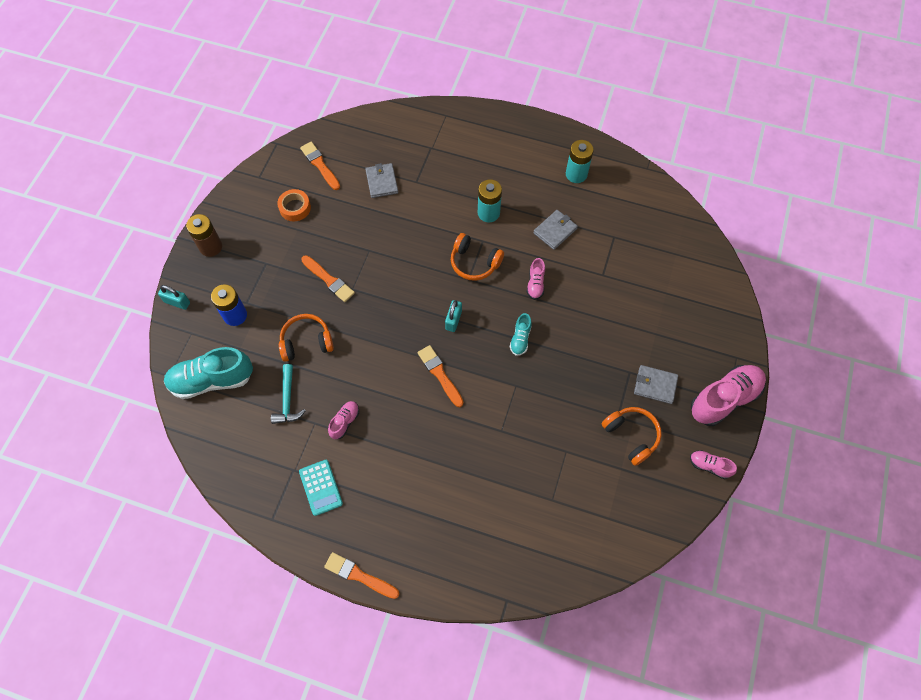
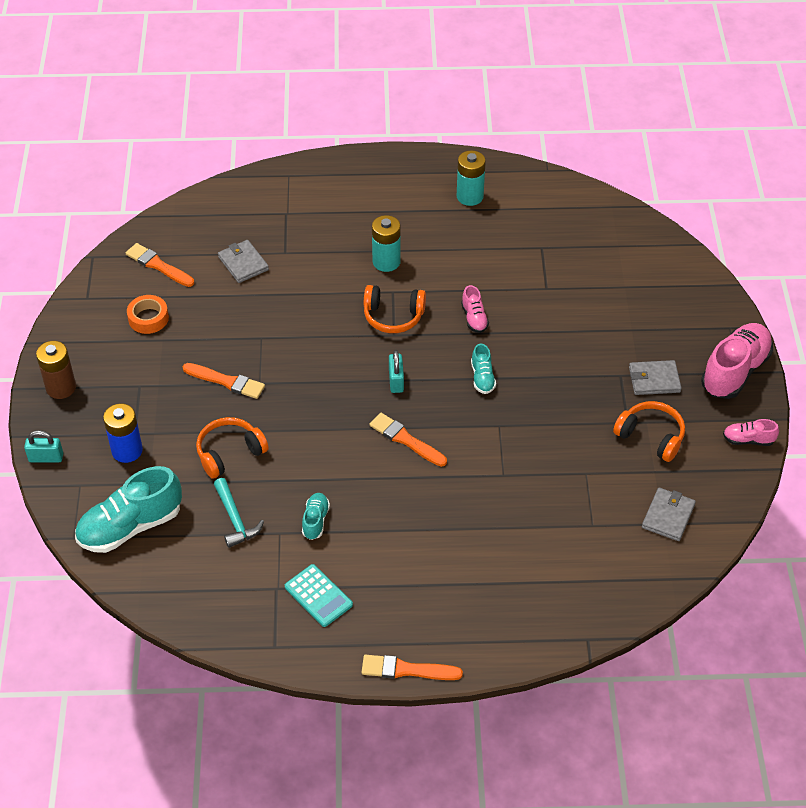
camera: 20 degrees left, 15 degrees down
(345, 422) = (315, 521): pink shoe -> turquoise shoe
(555, 231) = (472, 259): grey wallet -> grey wallet (668, 516)

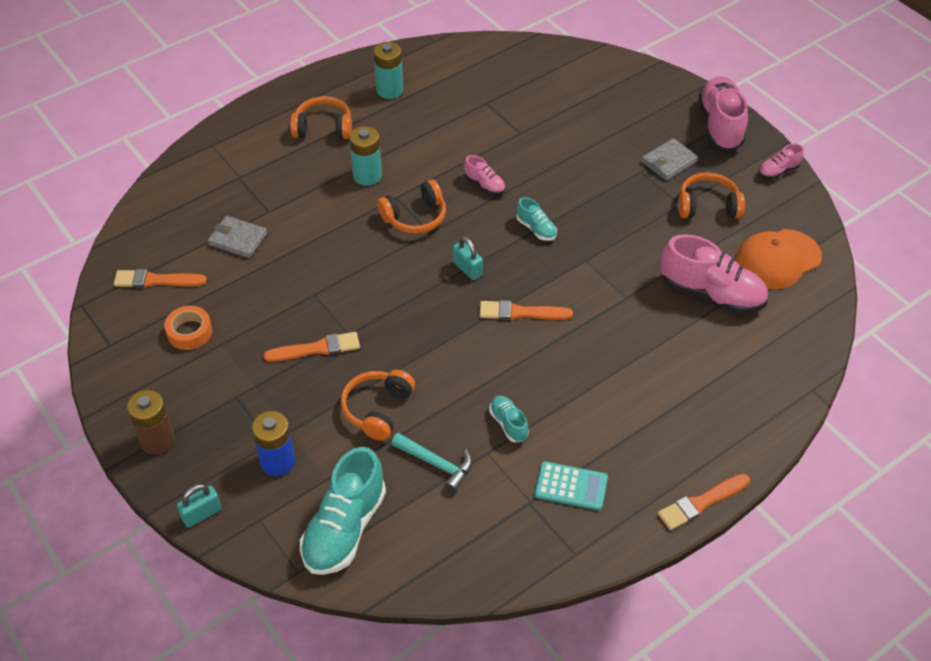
camera: 35 degrees left, 0 degrees up
(387, 203) = (323, 127): none -> orange headphones
(579, 512) = (711, 294): none -> pink shoe
(668, 516) = (777, 259): grey wallet -> orange cap

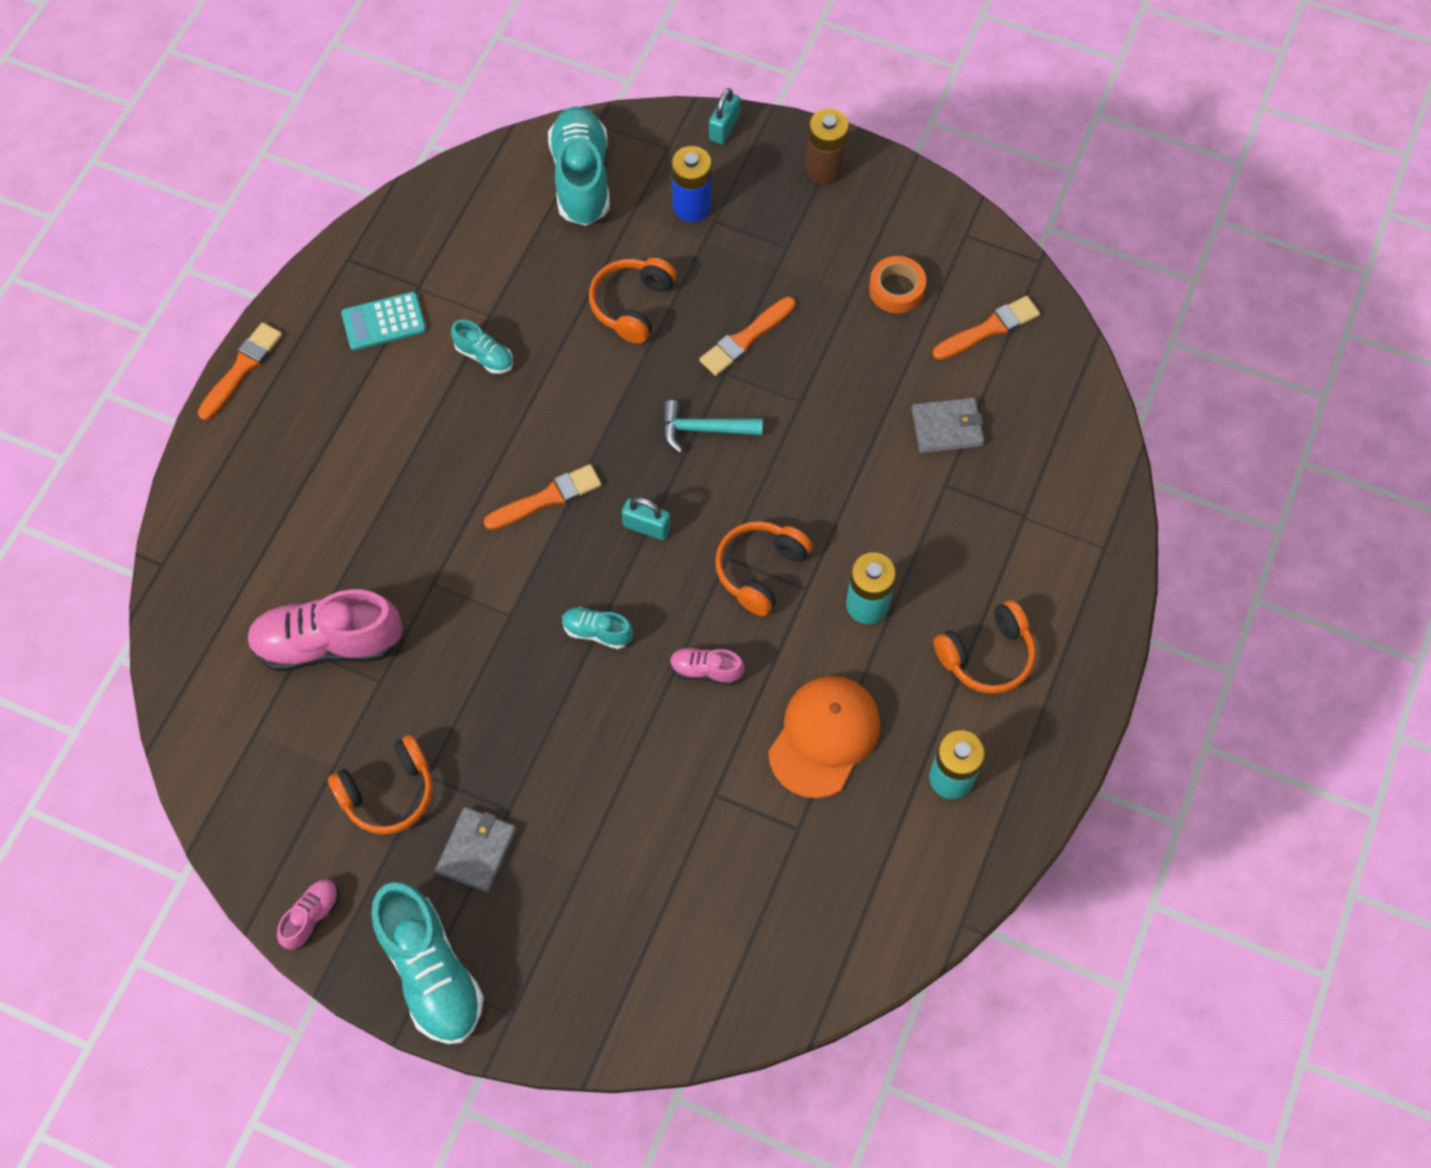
camera: 150 degrees right, 15 degrees up
(377, 409) = (632, 305): orange headphones -> orange headphones turned 150 degrees counterclockwise
(436, 464) = (533, 279): turquoise hammer -> turquoise hammer (703, 429)
(720, 125) = (431, 972): pink shoe -> turquoise shoe
(777, 259) = (261, 744): orange cap -> orange cap (824, 736)

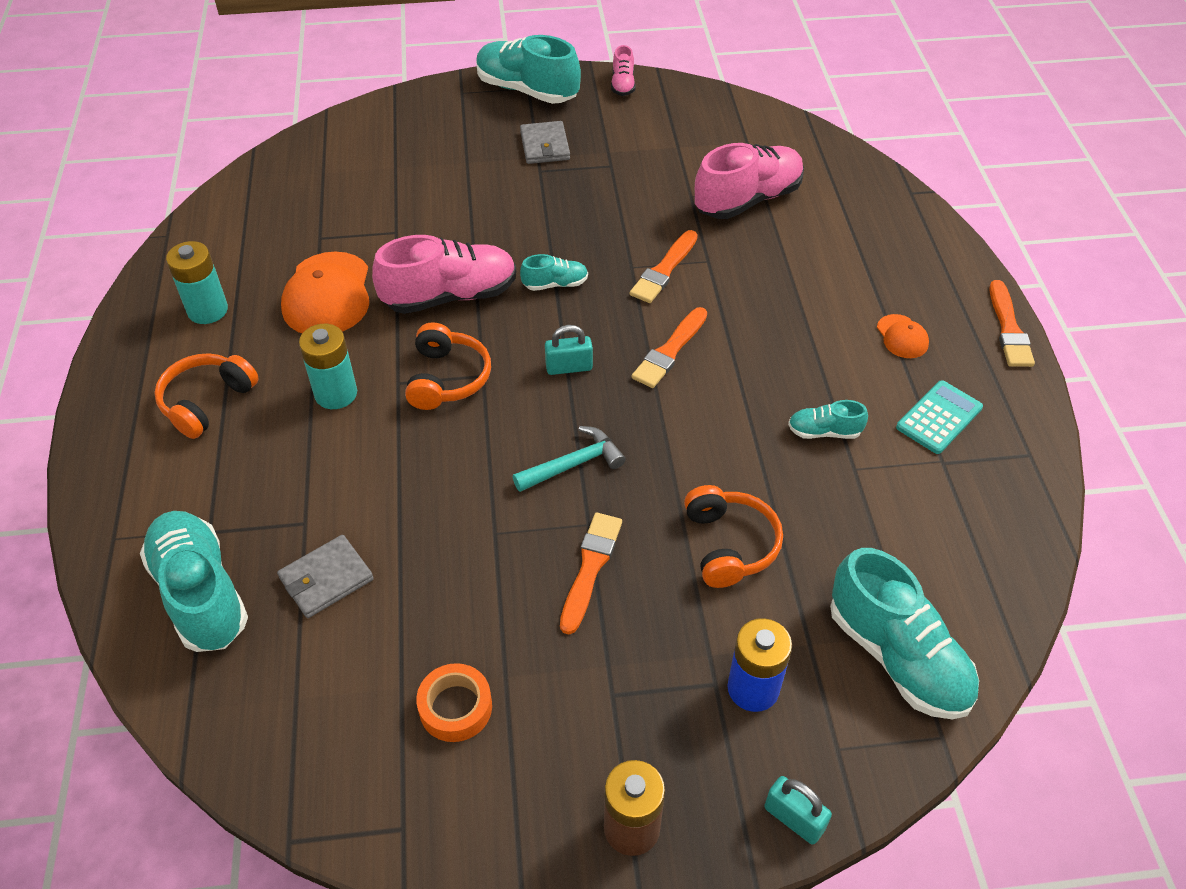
camera: 150 degrees right, 15 degrees down
(338, 408) = (902, 337): none -> orange cap
(388, 793) = (629, 148): orange headphones -> none
(705, 670) = (450, 296): pink shoe -> pink shoe, size x2.06
(724, 128) = (794, 818): turquoise padlock -> turquoise padlock turned 45 degrees counterclockwise
(989, 329) = (322, 714): orange brush -> orange brush (664, 270)
(1047, 463) = (200, 593): none -> turquoise shoe

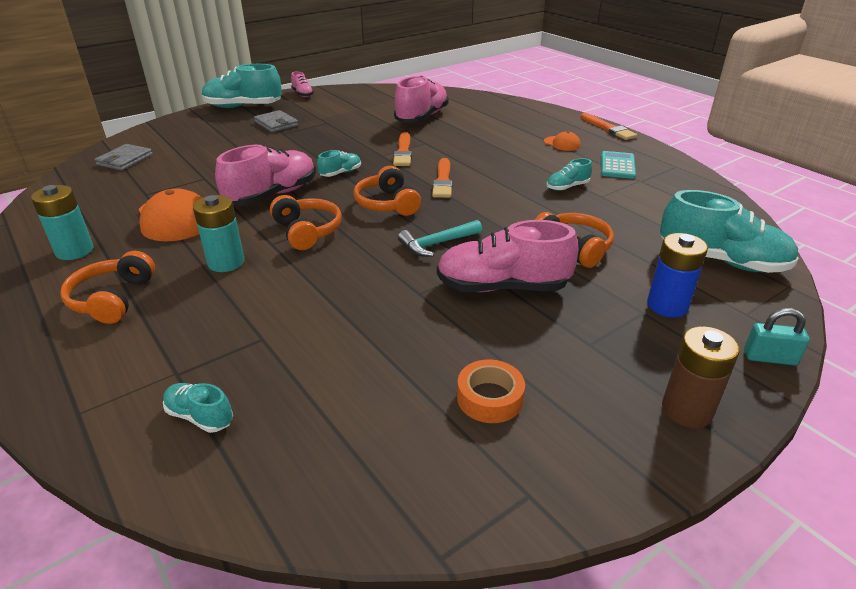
camera: 30 degrees left, 15 degrees down
(200, 593) = (200, 416): turquoise shoe -> turquoise shoe, size x0.49
(326, 579) = (310, 364): grey wallet -> grey wallet (124, 160)
(569, 367) = (387, 204): turquoise padlock -> orange headphones
(573, 464) = (437, 244): turquoise hammer -> turquoise hammer turned 150 degrees counterclockwise
(590, 568) = (502, 287): orange brush -> pink shoe

